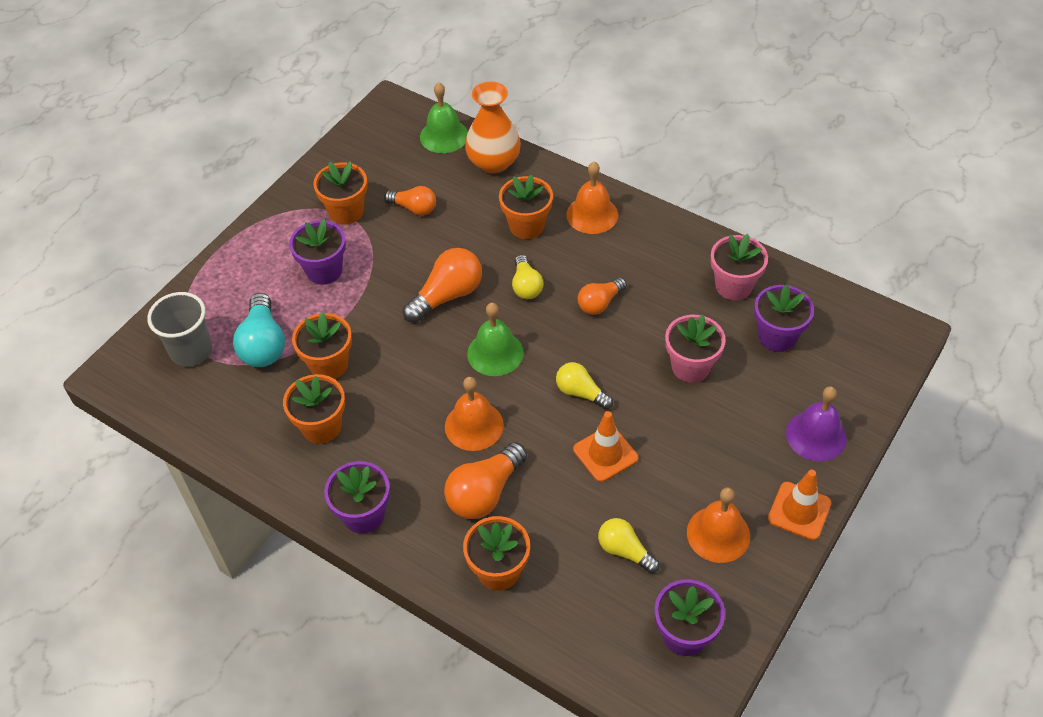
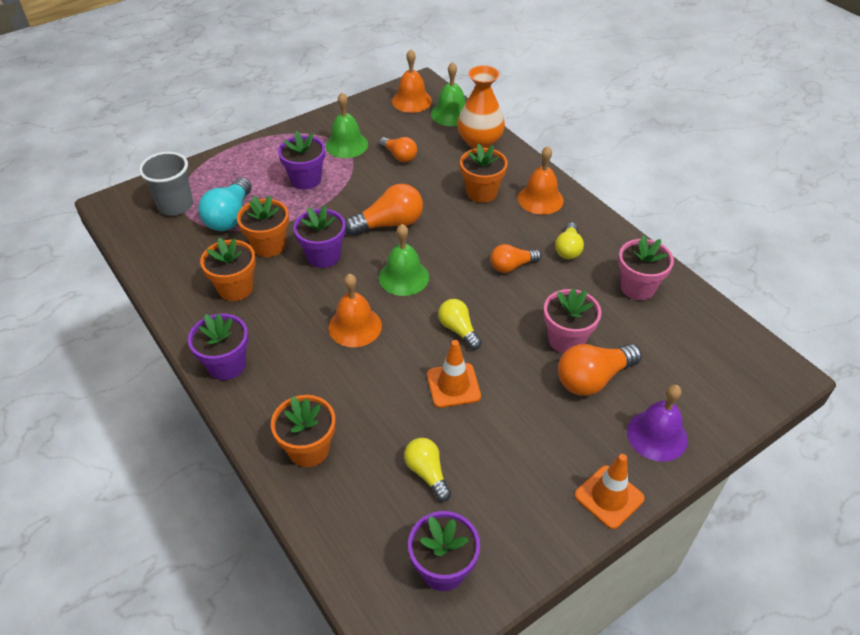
camera: 20 degrees right, 5 degrees down
(346, 211) = (346, 145): orange flower pot -> green bell
(485, 493) = (333, 382): orange light bulb -> orange light bulb (593, 379)
(526, 286) = (457, 235): yellow light bulb -> yellow light bulb (568, 249)
(718, 534) = (521, 489): orange bell -> orange bell (411, 101)
(777, 336) = (658, 340): purple flower pot -> purple flower pot (323, 256)

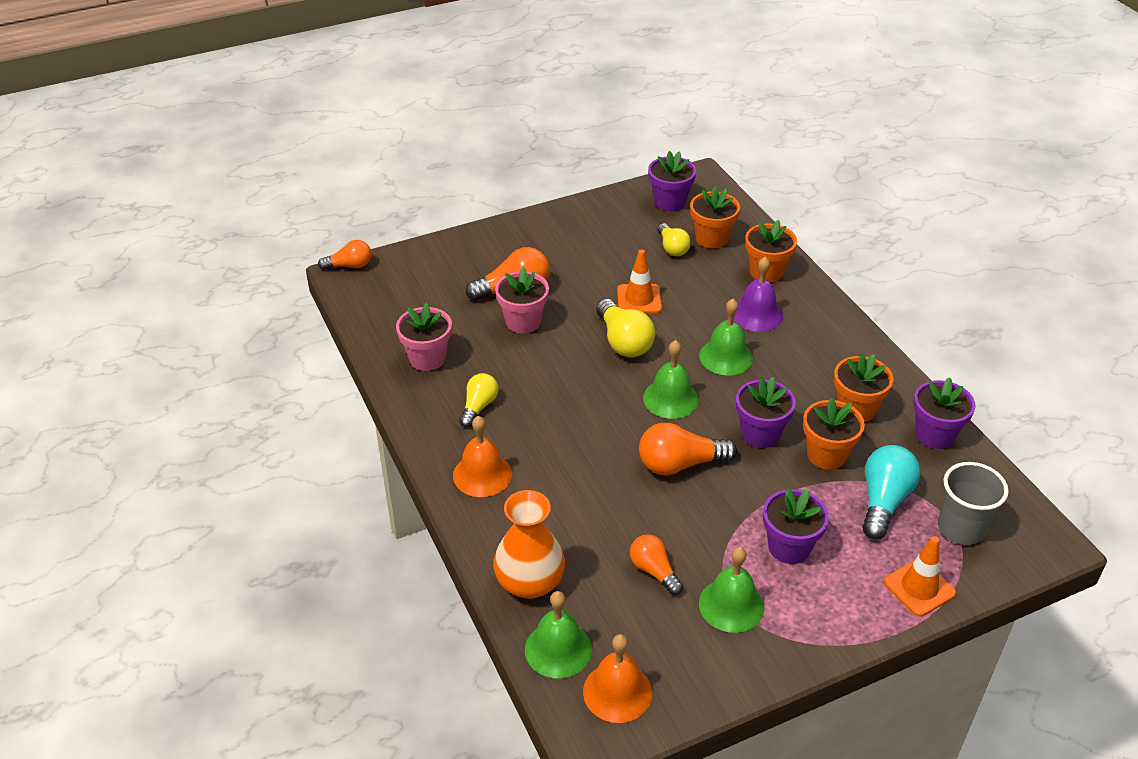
camera: 170 degrees left, 5 degrees down
(227, 365) = (848, 338): purple flower pot -> purple flower pot (934, 434)
(355, 326) = (726, 357): orange bell -> green bell
(458, 330) = (623, 342): yellow light bulb -> yellow light bulb, size x1.56
(481, 192) = (554, 494): orange flower pot -> orange flower pot (711, 238)
(512, 266) = (549, 396): orange light bulb -> orange light bulb (350, 266)
(609, 497) = (539, 221): orange traffic cone -> orange traffic cone (919, 588)
(657, 435) = (482, 249): purple bell -> purple bell (757, 314)

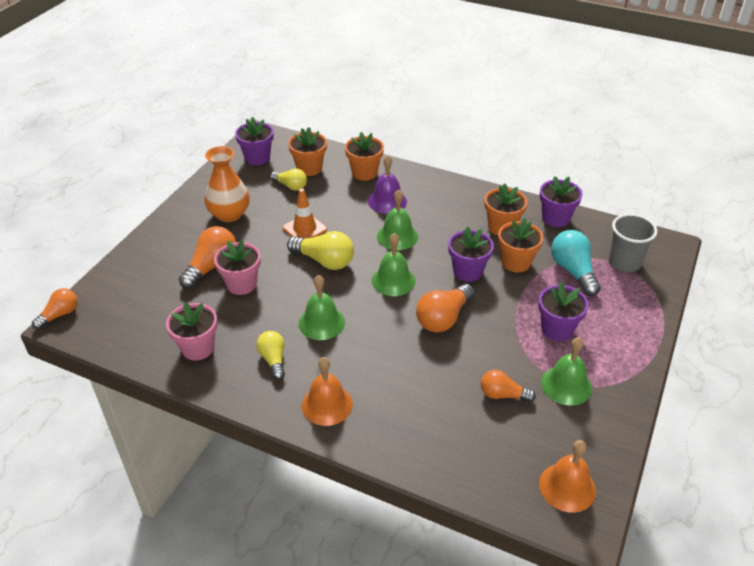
camera: 40 degrees left, 0 degrees up
(529, 582) = (438, 456): orange vase -> orange vase (229, 214)
(558, 649) = (504, 487): green bell -> green bell (321, 322)
(919, 588) = (642, 308): orange traffic cone -> none

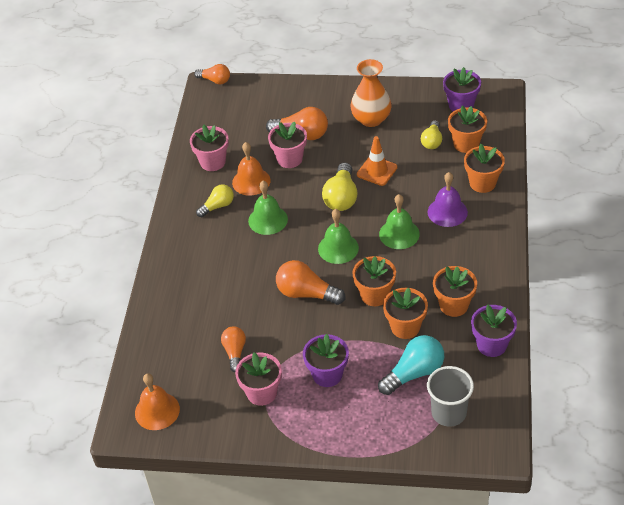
camera: 75 degrees right, 5 degrees up
(327, 404) = (186, 250): orange bell -> orange bell (251, 181)
(468, 271) = (375, 295): purple flower pot -> orange flower pot
(566, 385) = (261, 393): green bell -> pink flower pot

